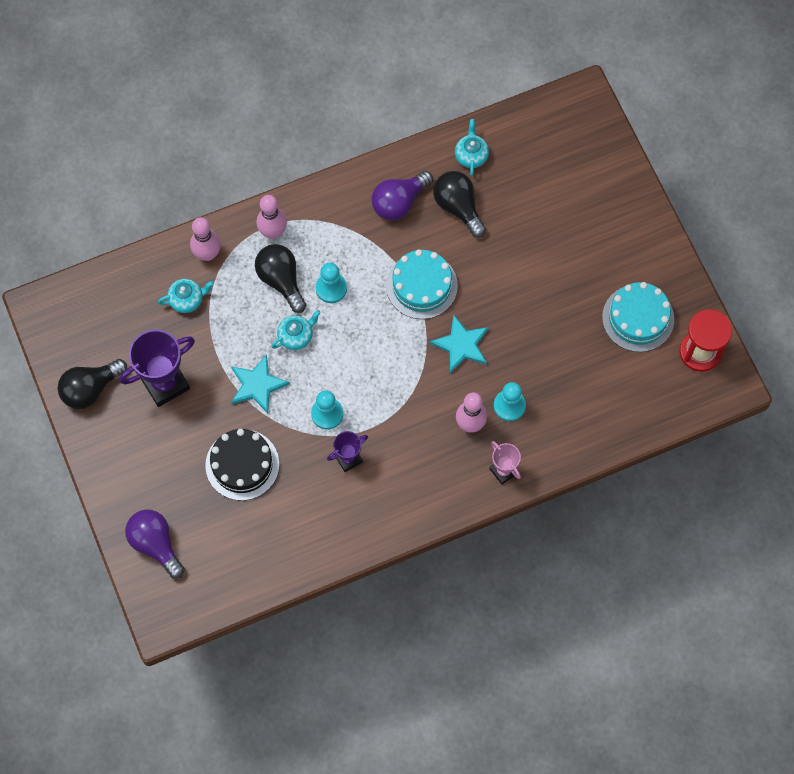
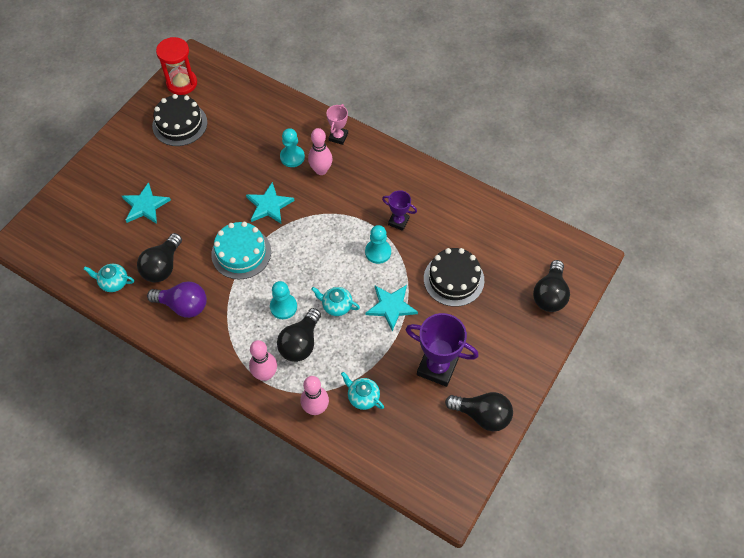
camera: 125 degrees left, 10 degrees down
(155, 544) = (549, 295): purple light bulb -> black light bulb
(471, 155) = (113, 282): turquoise teapot -> turquoise teapot turned 45 degrees clockwise
(546, 228) = (145, 206): none -> turquoise star
(638, 318) = (180, 124): turquoise cake -> black cake

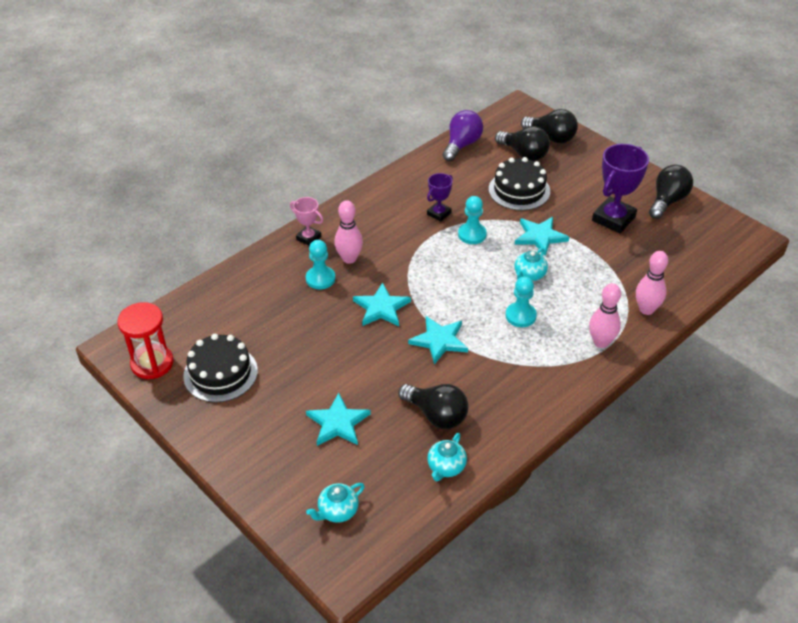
camera: 75 degrees left, 15 degrees down
(183, 305) = (497, 401): purple light bulb -> purple light bulb (462, 145)
(241, 253) = (439, 341): turquoise cake -> turquoise star
(300, 343) = (568, 309): black light bulb -> black light bulb (524, 154)
(363, 397) = (638, 274): turquoise teapot -> turquoise teapot (337, 511)

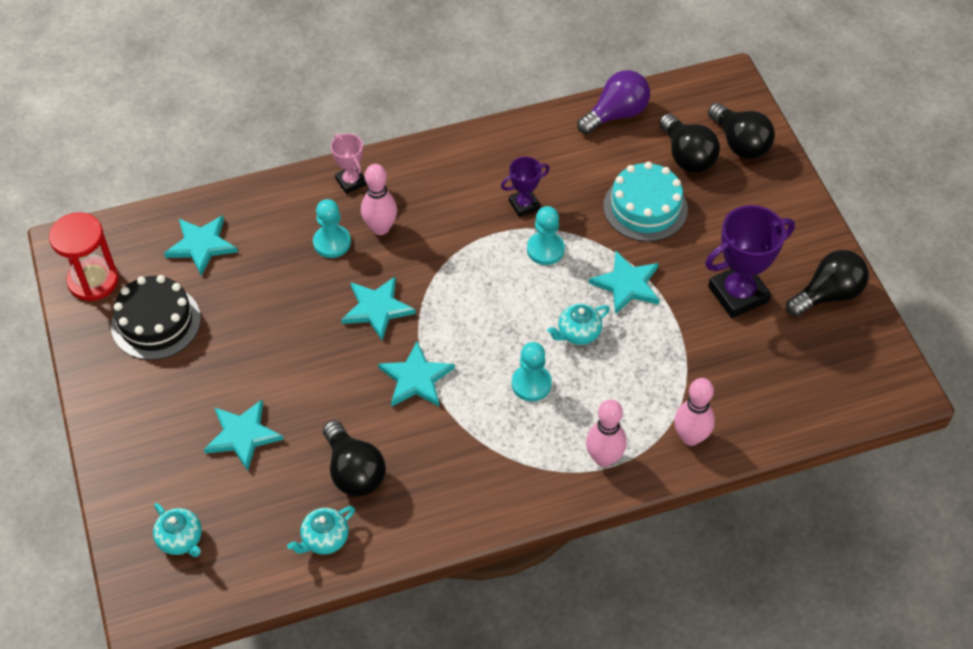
camera: 25 degrees right, 10 degrees up
(223, 312) = (201, 245): none -> turquoise star
(337, 511) = (181, 539): turquoise teapot -> turquoise teapot turned 120 degrees counterclockwise
(519, 190) = (645, 207): black cake -> turquoise cake

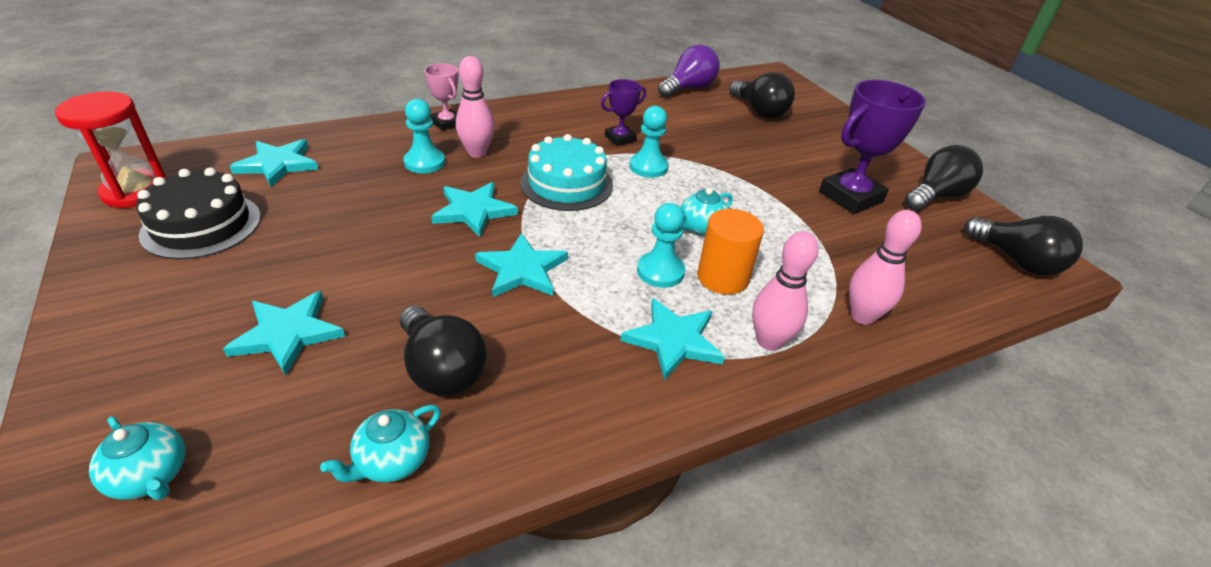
camera: 10 degrees left, 15 degrees down
(583, 392) = (722, 277): none -> orange cylinder
(627, 284) = (738, 191): turquoise star -> turquoise star (673, 340)
(645, 207) = (735, 140): turquoise cake -> turquoise cake (566, 184)
(740, 143) = (801, 105): black light bulb -> black light bulb (1016, 261)

